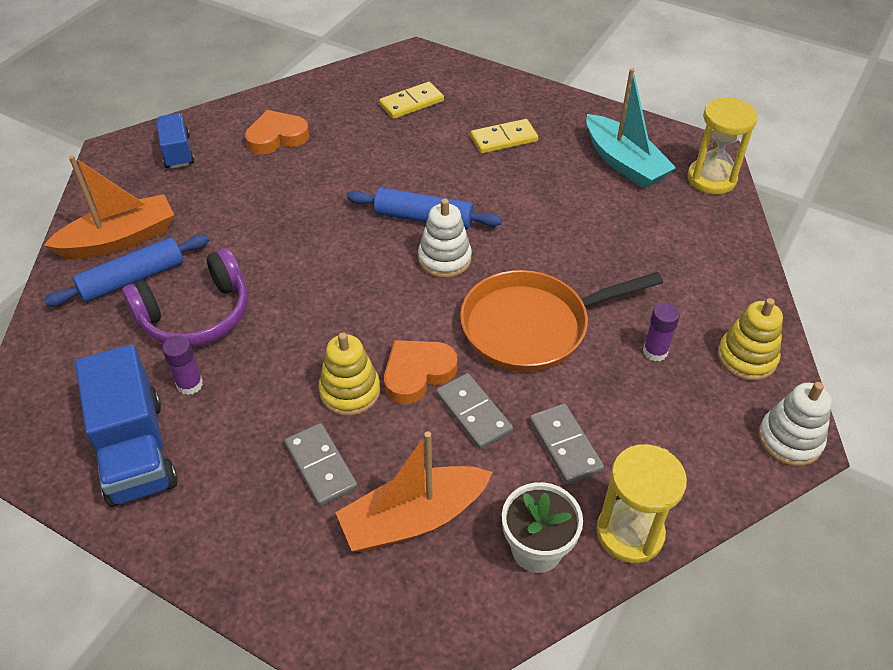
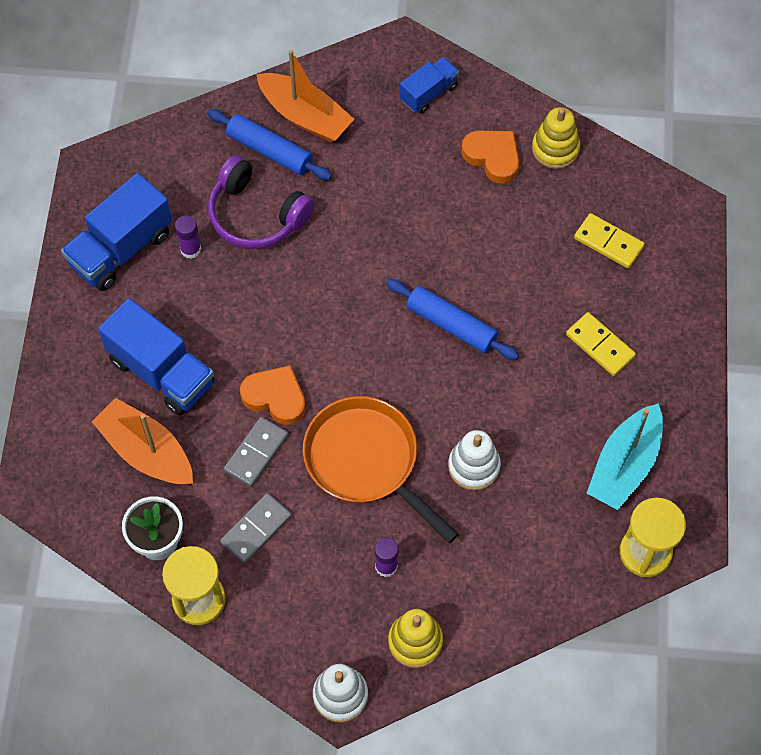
camera: 65 degrees right, 15 degrees up
(320, 466) = (161, 372): grey domino -> blue truck
(350, 391) = (235, 358): yellow stacking toy -> yellow stacking toy (555, 149)
(423, 218) = (451, 325): blue rolling pin -> blue rolling pin turned 45 degrees counterclockwise
(444, 259) = (409, 363): white stacking toy -> white stacking toy (474, 466)

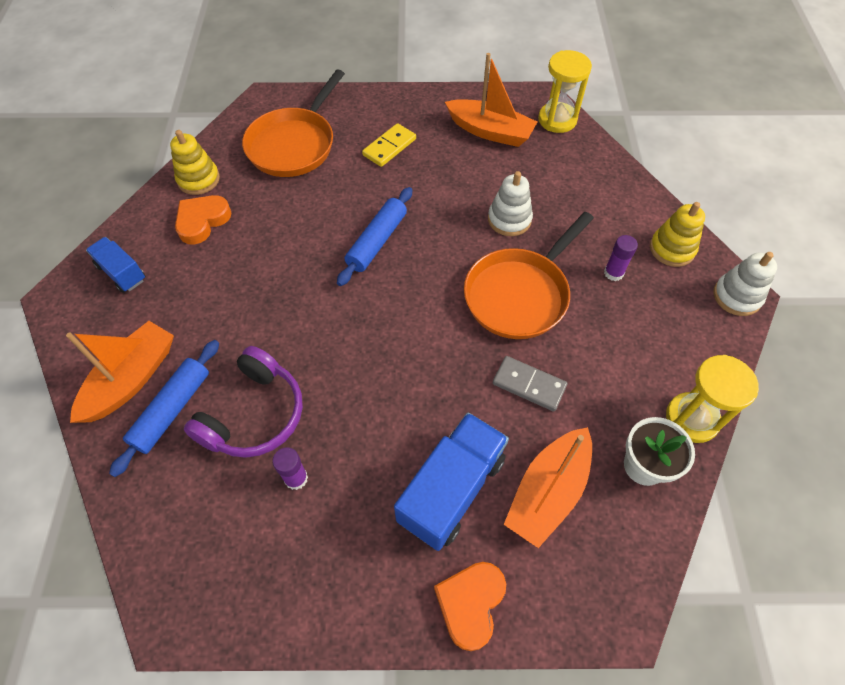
camera: 95 degrees left, 5 degrees down
(121, 249) = (294, 560): blue truck -> none
(256, 529) = (607, 376): grey domino -> none
(275, 397) = (466, 374): orange heart -> orange heart (470, 604)
(608, 242) = (294, 144): yellow domino -> orange pan
(625, 465) = (490, 131): turquoise boat -> orange boat

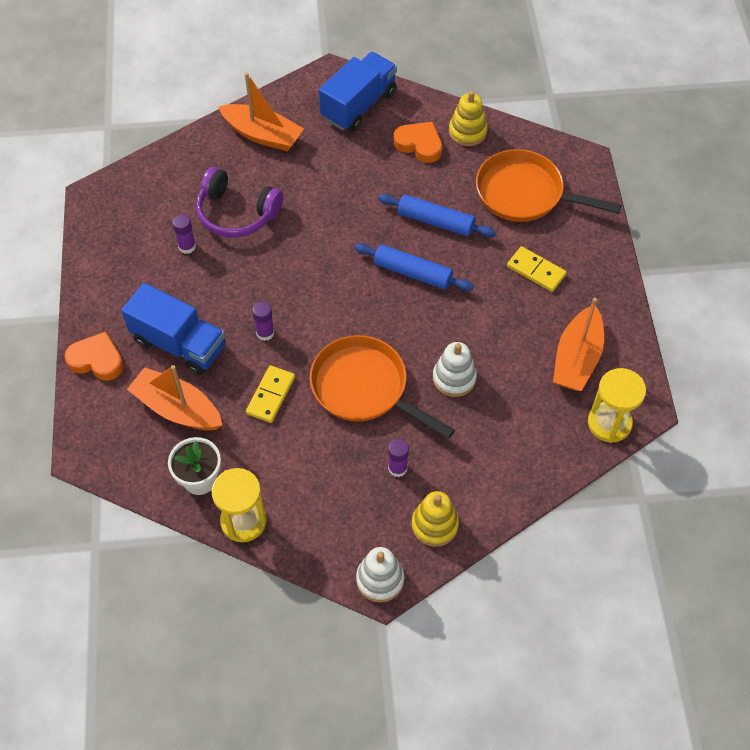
camera: 85 degrees right, 0 degrees up
(122, 273) = (359, 105): blue truck -> blue truck, size x1.72
(172, 410) = (238, 164): blue rolling pin -> blue rolling pin (435, 221)
(442, 387) = (265, 333): none -> purple glue stick
(529, 385) = (271, 395): grey domino -> yellow domino

